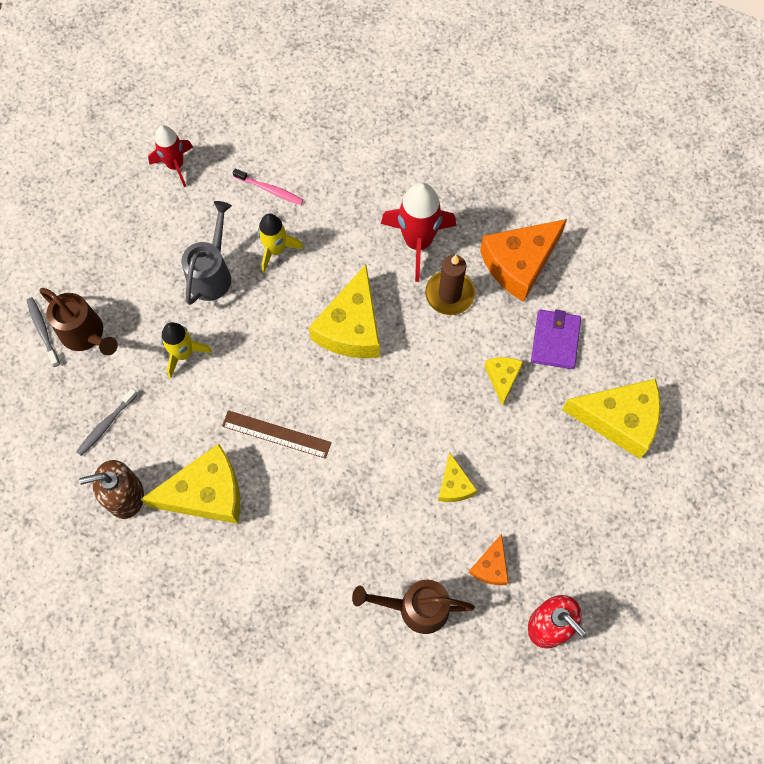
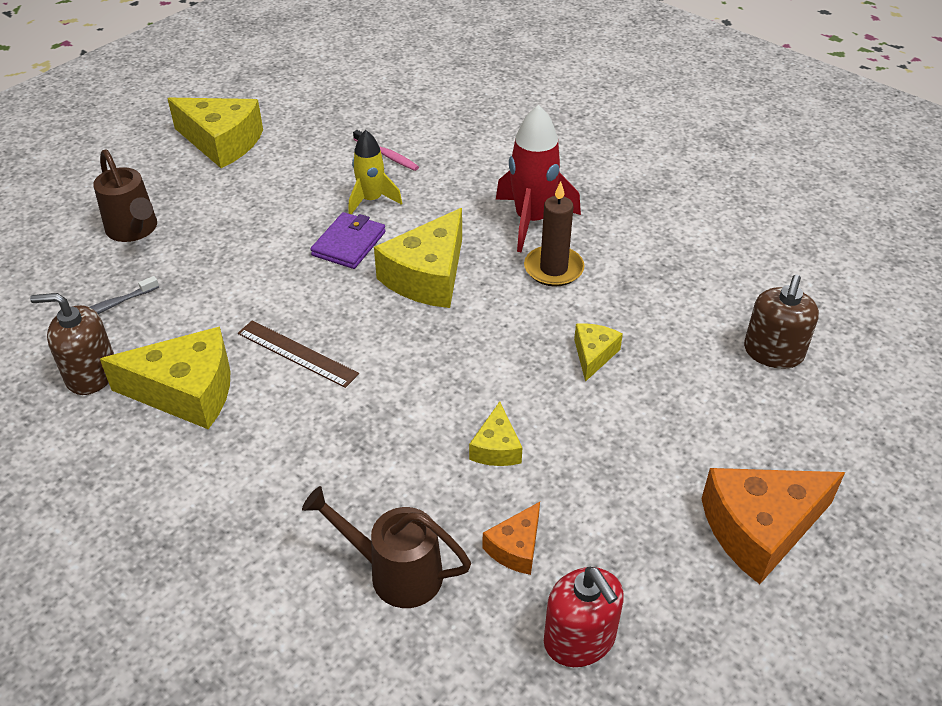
camera: 15 degrees right, 25 degrees down
(43, 331) = (92, 219): grey toothbrush -> none
(175, 165) = (299, 123): red rocket -> none
(183, 354) = (228, 264): yellow rocket -> none
(212, 273) = (294, 206): grey watering can -> none
(519, 263) = (645, 258): orange cheese -> orange cheese (760, 529)
(555, 340) = (670, 332): purple wallet -> purple wallet (349, 243)
(619, 419) = (736, 425): yellow cheese -> yellow cheese (222, 142)
(634, 342) = (773, 352): none -> brown soap dispenser

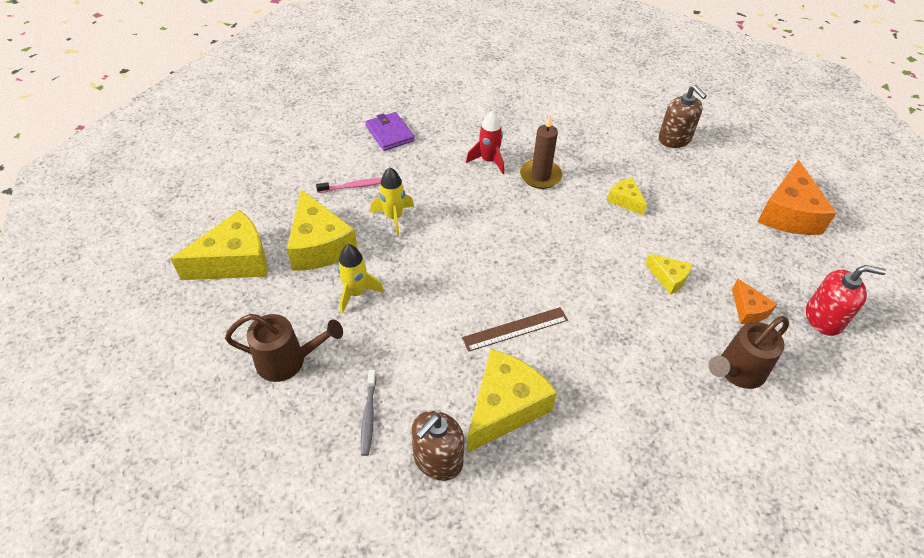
camera: 55 degrees left, 5 degrees up
(248, 227) = (356, 293): none -> yellow rocket
(349, 243) = (428, 250): purple wallet -> purple wallet (389, 133)
(428, 276) = (497, 231): yellow cheese -> yellow cheese (319, 245)
(532, 220) = (488, 161): red rocket -> red rocket, size x0.64

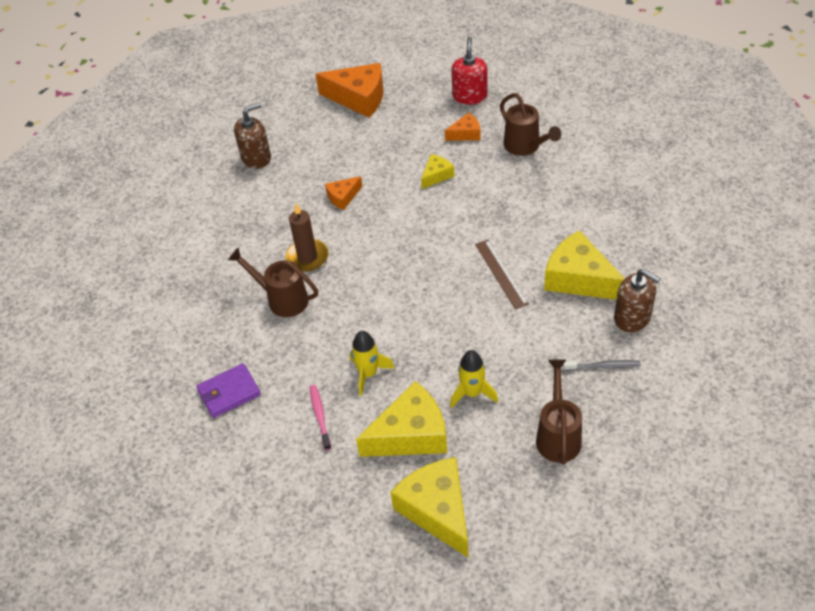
camera: 85 degrees left, 0 degrees up
(488, 161) = (282, 299): red rocket -> brown watering can
(625, 200) = (343, 197): yellow cheese -> orange cheese

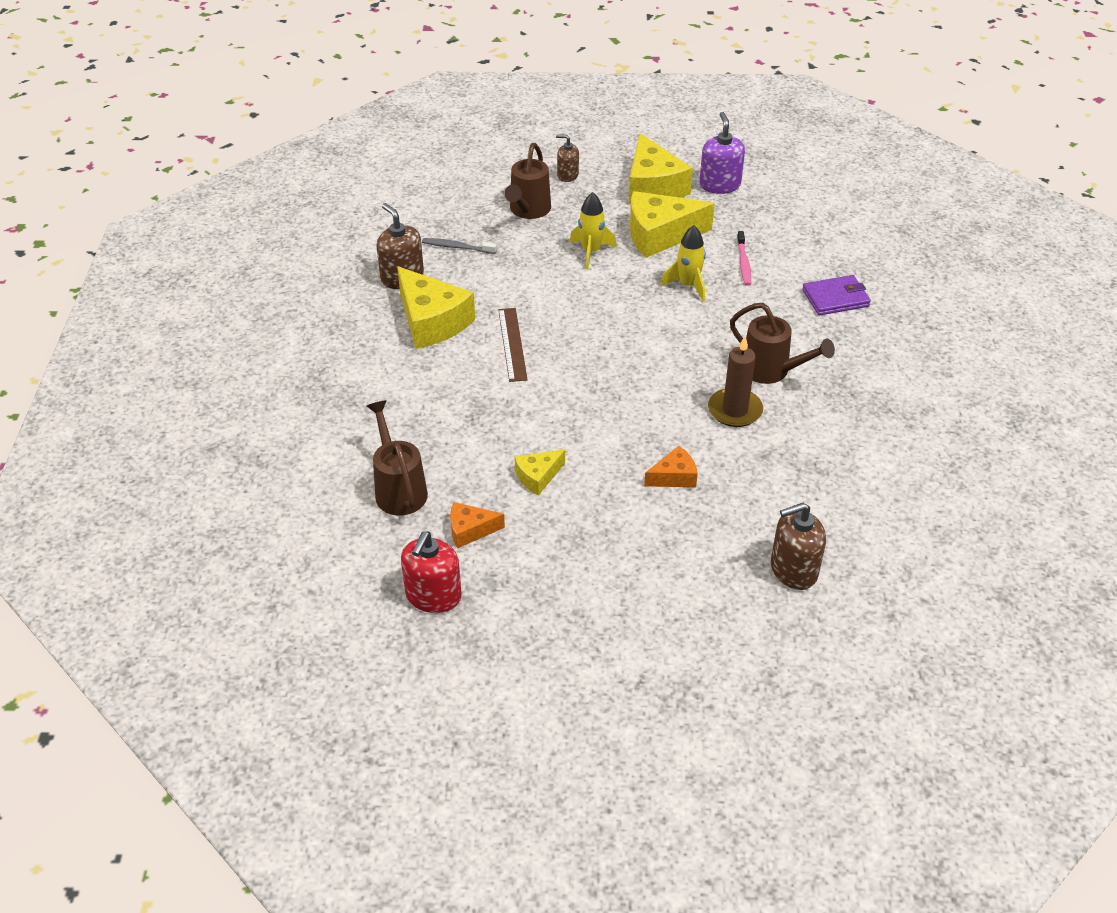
camera: 170 degrees left, 5 degrees down
(359, 98) = (610, 641): orange cheese -> none
(362, 533) = (719, 185): none -> purple soap dispenser
(539, 505) = (567, 175): none -> brown soap dispenser

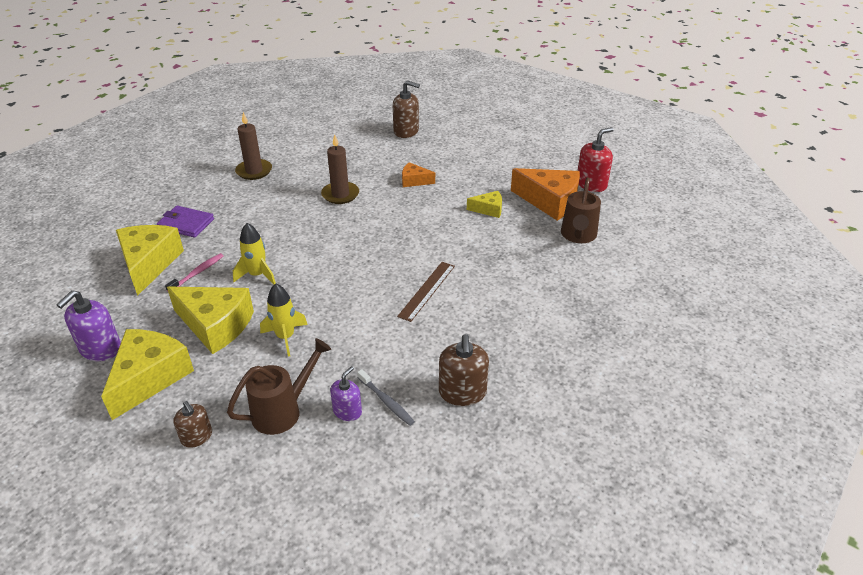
camera: 145 degrees left, 5 degrees down
(432, 321) = (470, 337): yellow cheese -> yellow cheese (149, 264)
(470, 530) = (550, 201): orange cheese -> orange cheese, size x1.95
(480, 230) = (347, 411): none -> purple soap dispenser
(771, 371) = (290, 203): brown watering can -> none
(879, 392) = (254, 171): none -> brown candle

